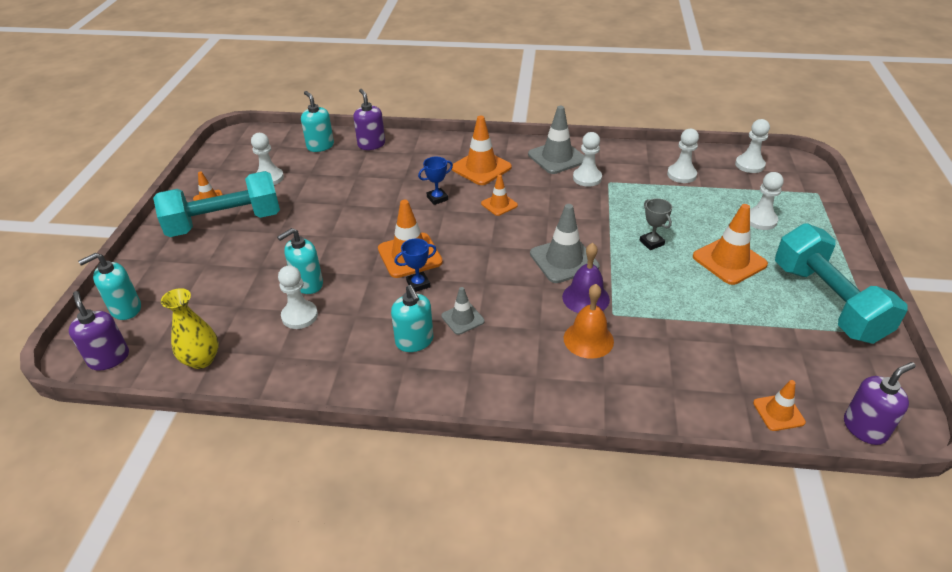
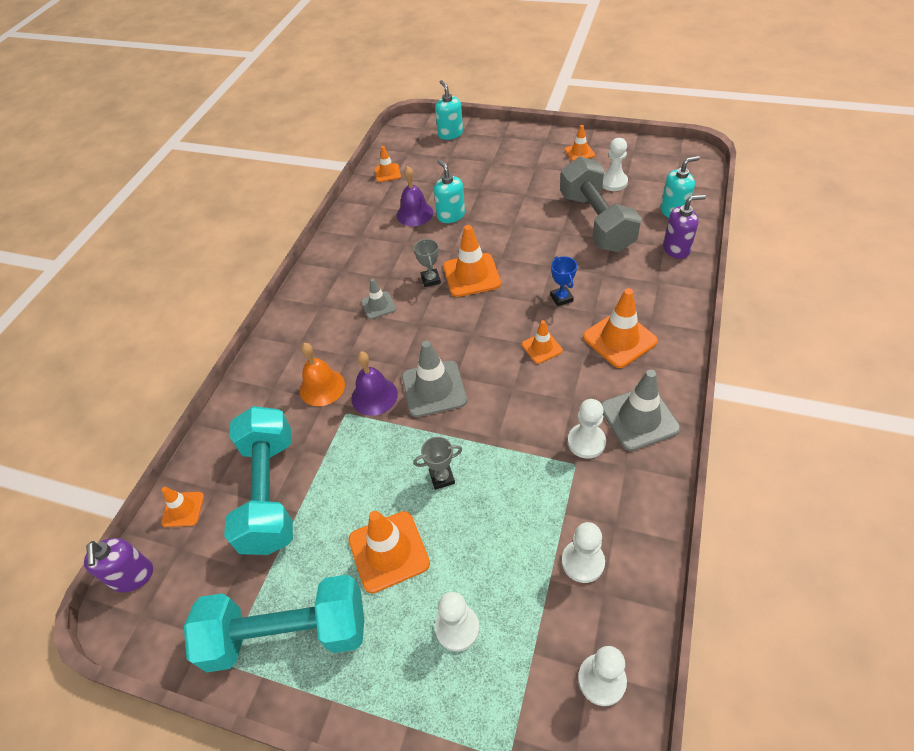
camera: 105 degrees right, 10 degrees up
(109, 358) = (404, 136): purple soap dispenser -> none
(201, 360) = (387, 173): yellow vase -> orange traffic cone
(225, 223) = (544, 165): turquoise dumbbell -> turquoise dumbbell (269, 492)
(299, 316) = (414, 214): white pawn -> purple bell
(331, 185) = (596, 222): none -> grey dumbbell
(414, 341) = (364, 275): turquoise soap dispenser -> none
(418, 284) = (430, 279): blue trophy -> grey trophy

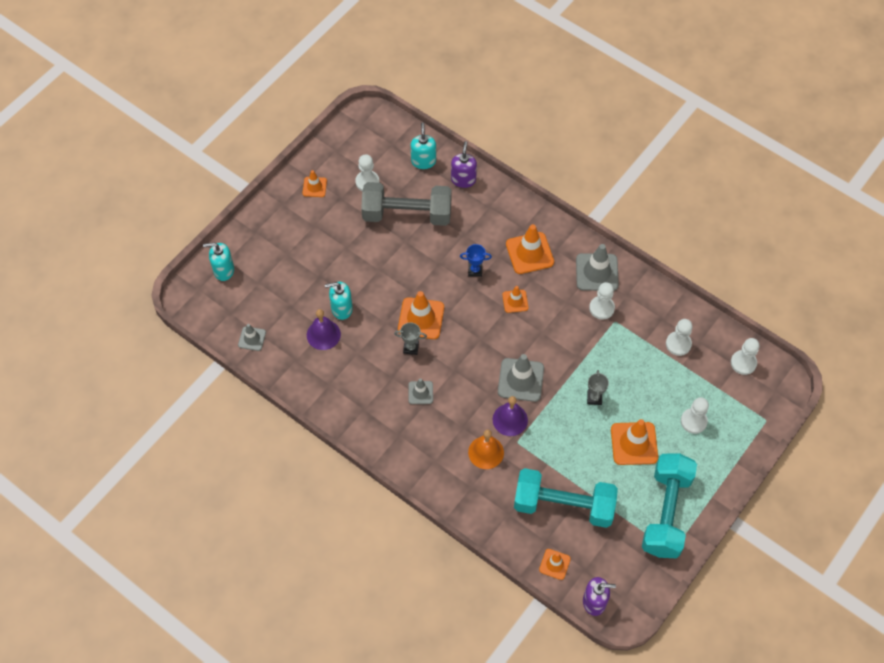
camera: 75 degrees left, 10 degrees up
(387, 173) = (252, 338): orange traffic cone -> grey traffic cone

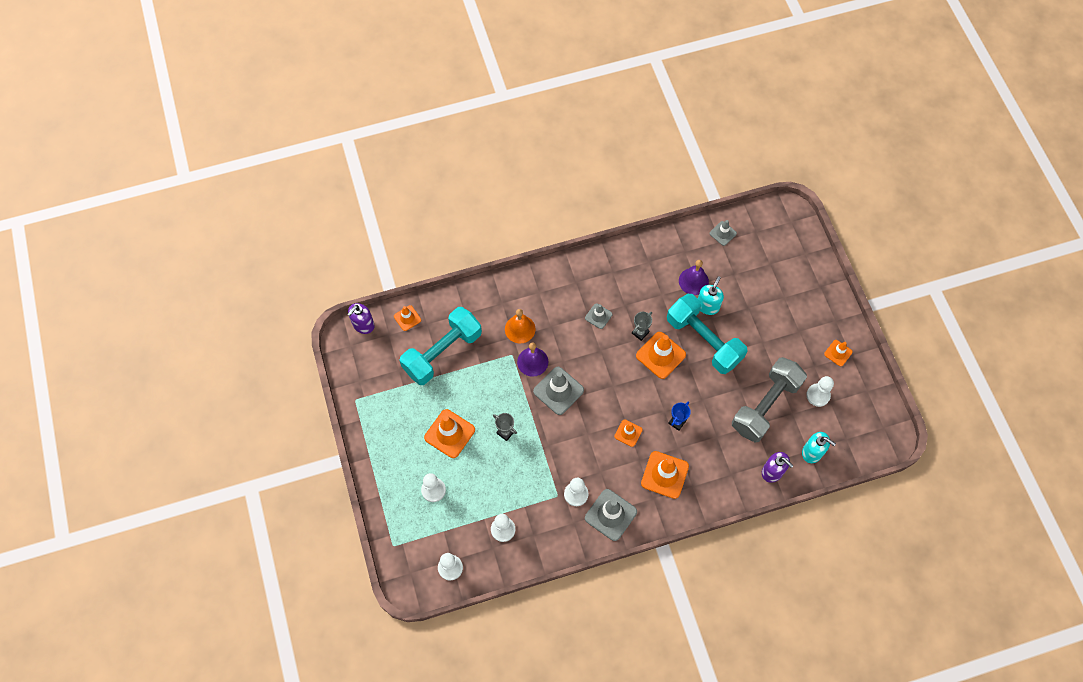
camera: 125 degrees right, 5 degrees up
(223, 270) = (797, 246): turquoise soap dispenser -> none
(666, 512) = (383, 416): turquoise dumbbell -> turquoise dumbbell (703, 340)

